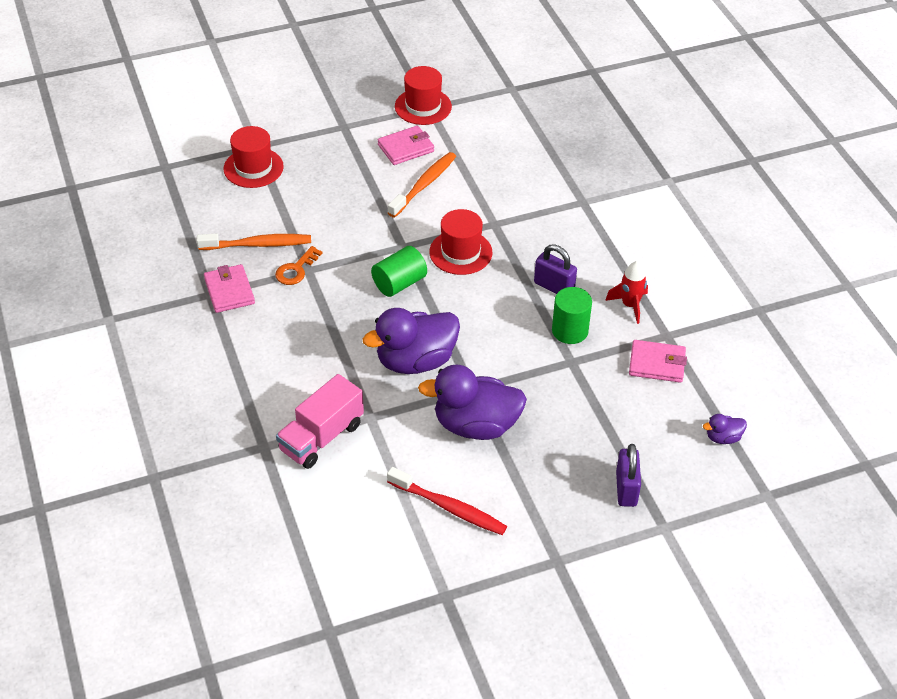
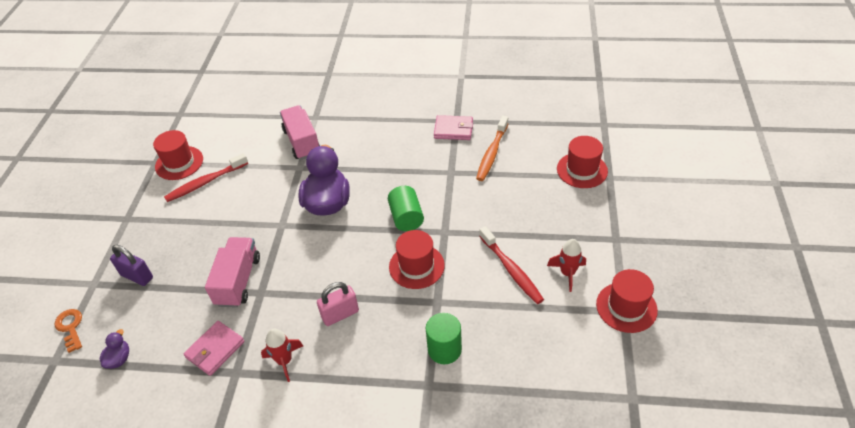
camera: 120 degrees right, 0 degrees up
(296, 270) = (454, 166): orange key -> orange key (70, 327)
(406, 148) = (567, 273): pink wallet -> red rocket
(424, 185) = (511, 270): orange toothbrush -> red toothbrush
(431, 563) = (179, 163): none -> red hat
(476, 425) = (251, 216): purple duck -> none
(554, 287) = (340, 314): purple padlock -> pink padlock
(570, 331) = (289, 305): green cylinder -> green cylinder (444, 349)
(570, 388) = (238, 281): none -> pink truck

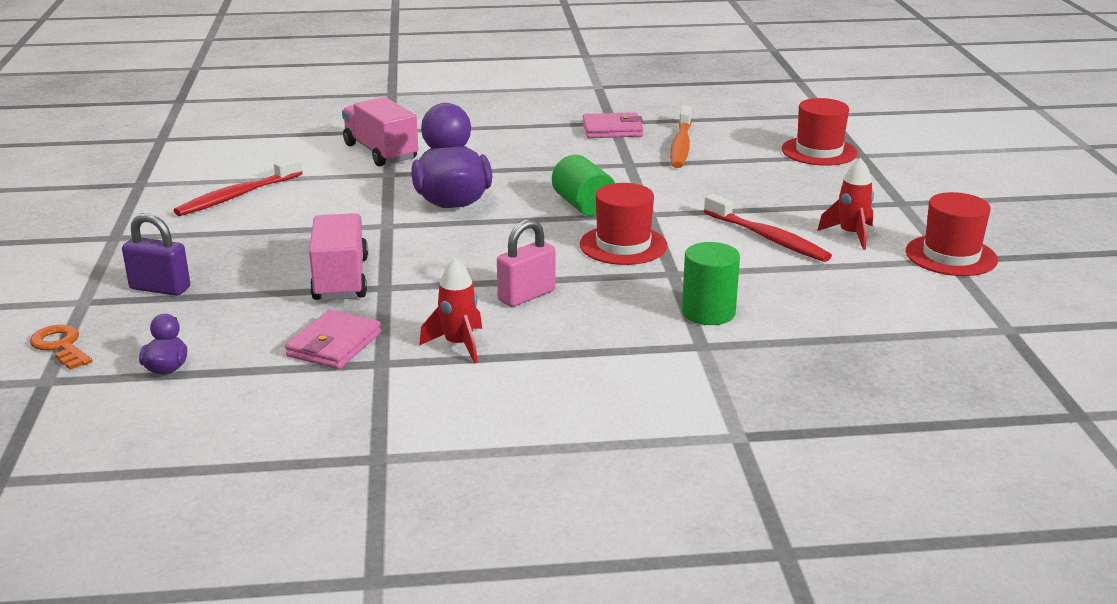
camera: 15 degrees left, 20 degrees down
(179, 163) = (182, 181): red hat -> none

